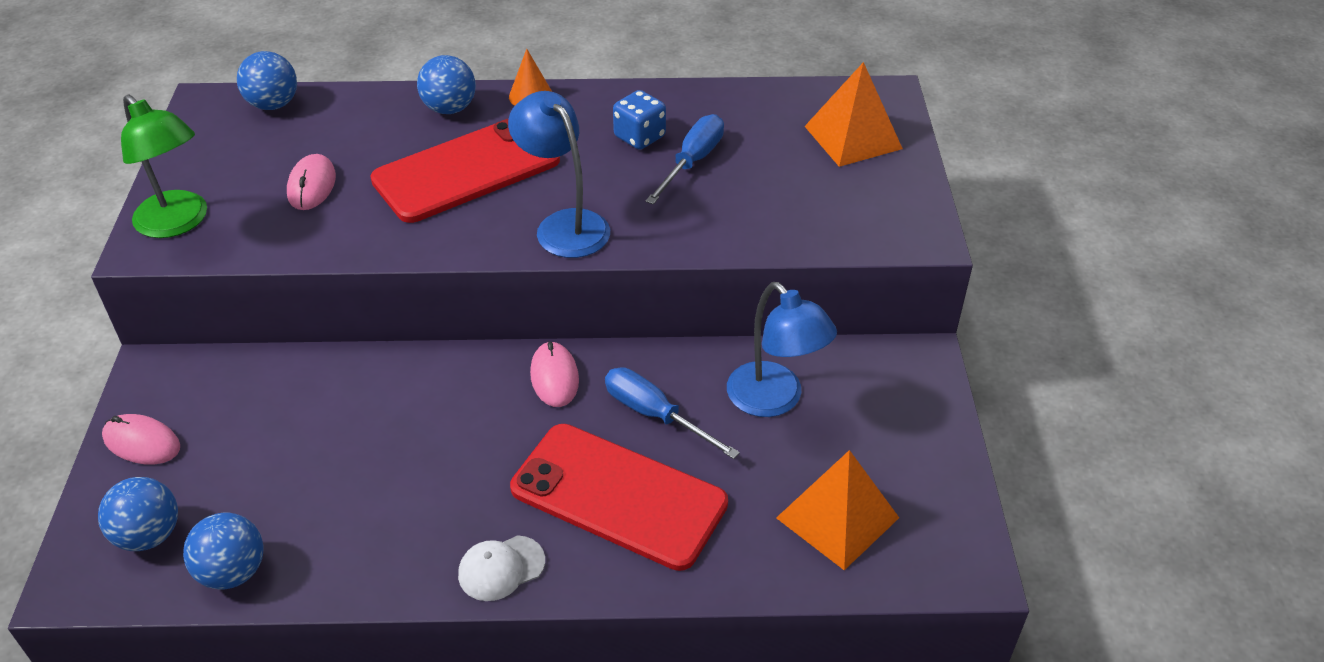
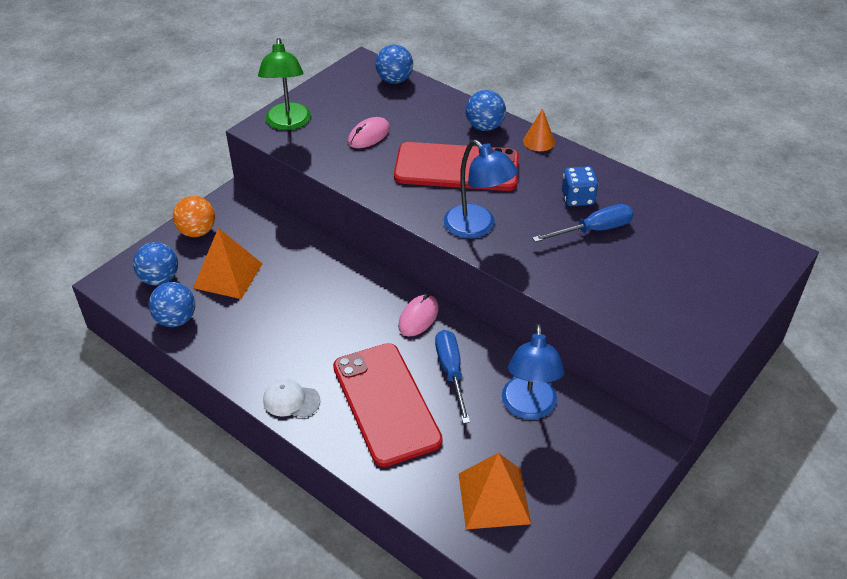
camera: 40 degrees right, 0 degrees up
(142, 442) = (197, 231): pink mouse -> orange ball
(564, 225) = (477, 227): blue lamp -> blue lamp turned 135 degrees clockwise
(853, 137) = (720, 269): orange pyramid -> orange pyramid (228, 275)

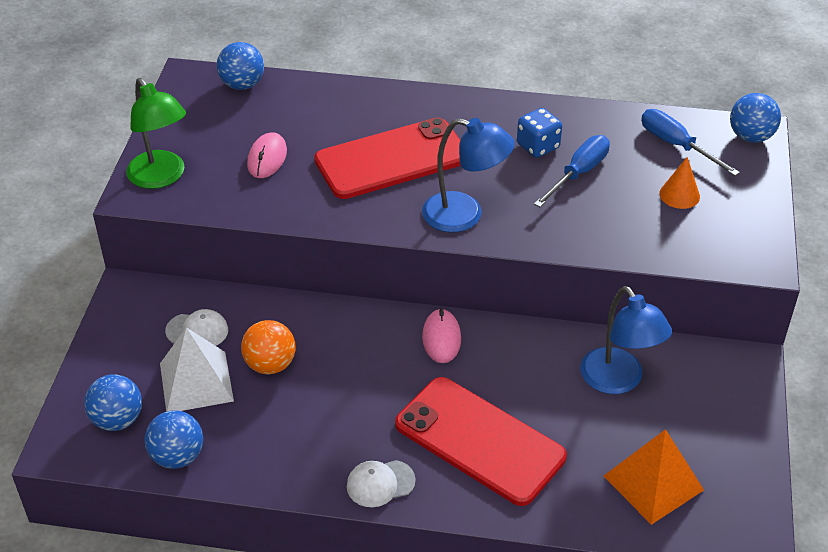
camera: 30 degrees left, 0 degrees up
(197, 231) = (116, 347): orange ball -> orange ball (270, 364)
(228, 275) = (196, 382): orange pyramid -> white pyramid
(256, 242) = (197, 331): none -> white cap
(451, 372) = (518, 380): blue screwdriver -> blue screwdriver (676, 145)
(484, 127) = (384, 104): blue ball -> blue ball (750, 137)
(539, 141) = (452, 100): orange cone -> orange cone (679, 195)

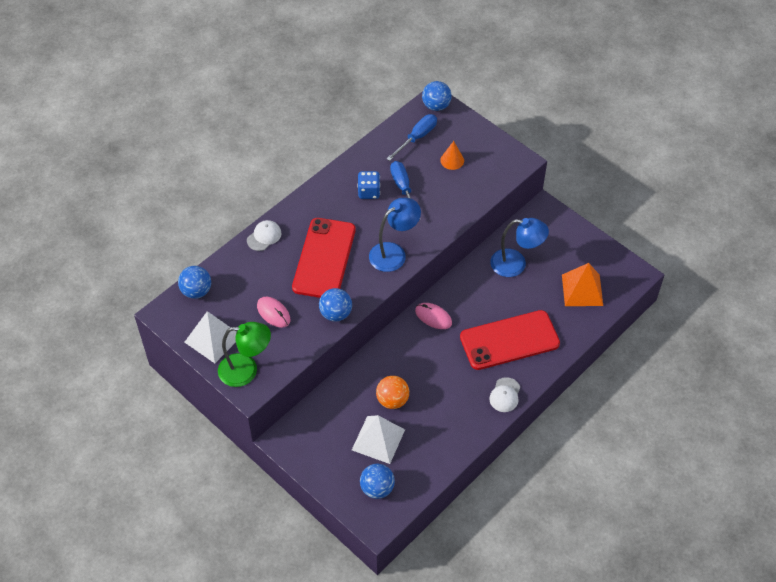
camera: 55 degrees left, 10 degrees up
(177, 456) = (423, 473): blue ball -> blue ball (336, 314)
(185, 129) = (213, 338): none -> white pyramid
(197, 331) = (341, 421): white cap -> white cap (264, 236)
(676, 145) = (417, 137): blue screwdriver -> blue screwdriver turned 135 degrees clockwise

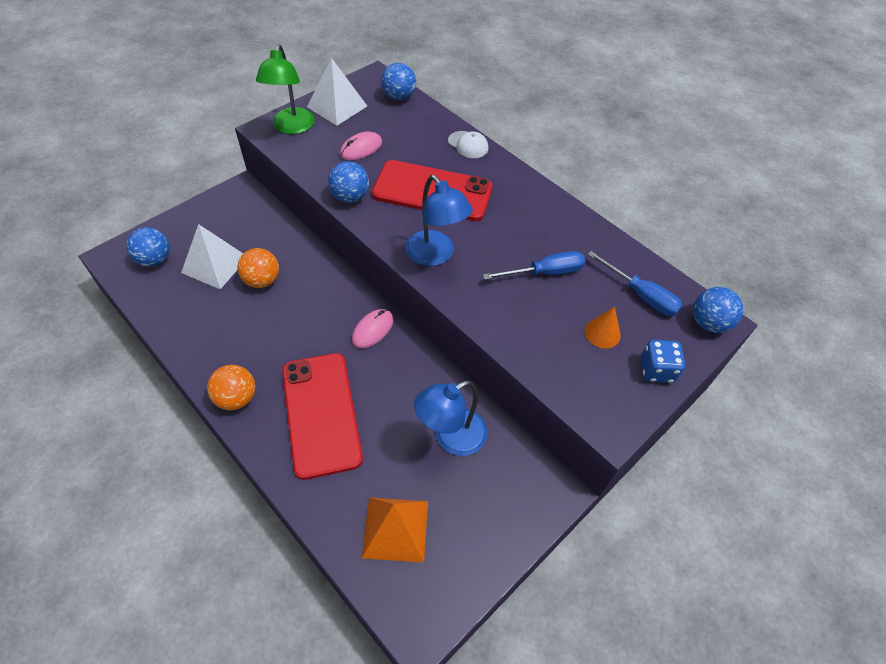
camera: 90 degrees right, 0 degrees up
(369, 192) = (537, 237): blue dice -> blue dice (656, 370)
(505, 395) = (237, 398): white cap -> orange ball
(516, 264) = (451, 438): blue lamp -> blue lamp turned 45 degrees clockwise

